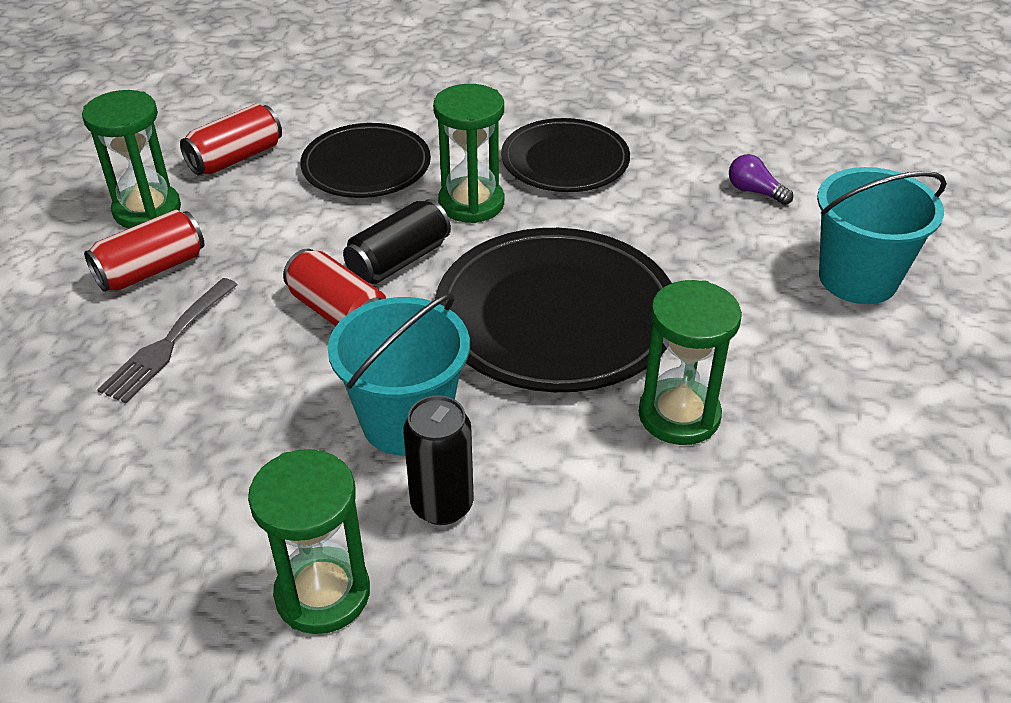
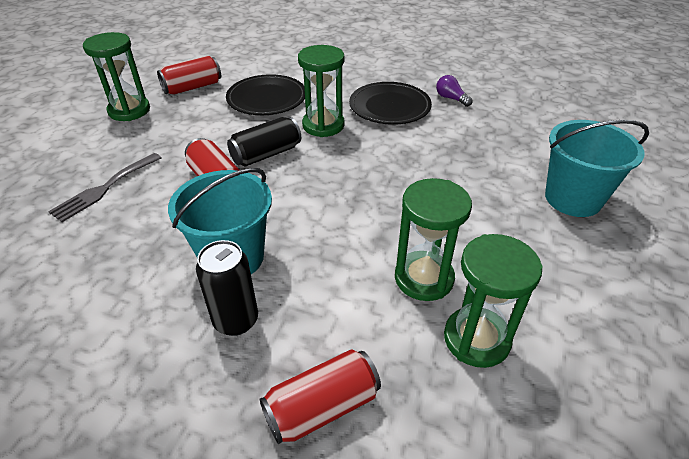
camera: 10 degrees right, 0 degrees up
(151, 270) = (116, 144): red can -> red can (322, 407)
(323, 593) = (128, 375): green hourglass -> green hourglass (476, 339)
(556, 316) = (356, 200): black plate -> none
(754, 191) = (509, 136): purple light bulb -> purple light bulb (451, 98)

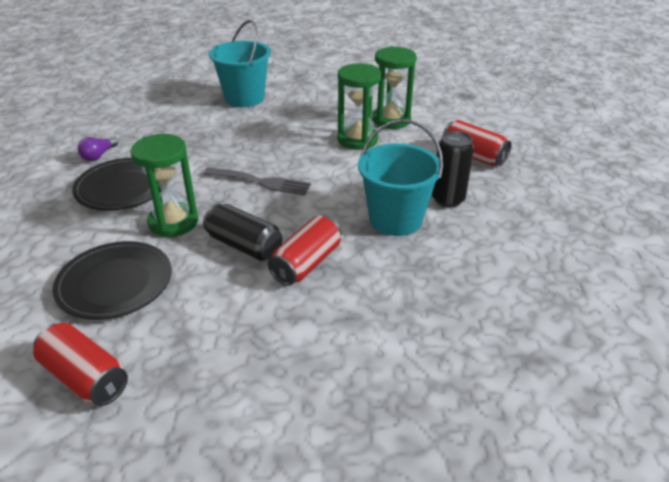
camera: 110 degrees left, 5 degrees down
(104, 188) = (362, 346): grey fork -> grey fork (261, 182)
(129, 110) = (176, 424): green hourglass -> none

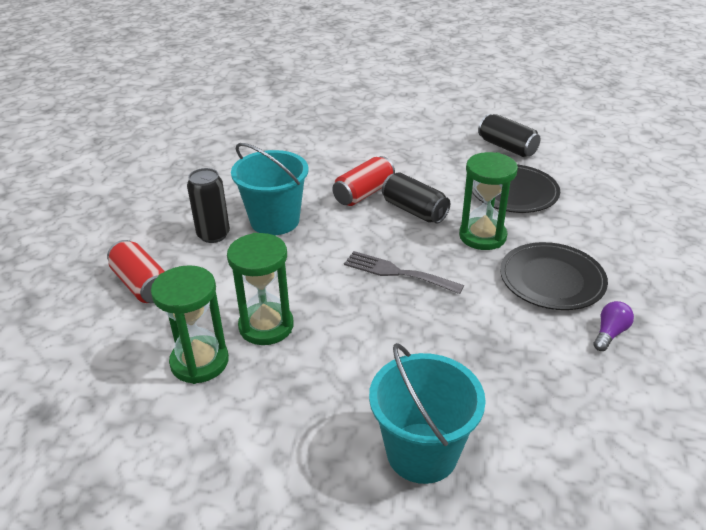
camera: 170 degrees left, 0 degrees up
(85, 377) = (507, 147): red can -> black can

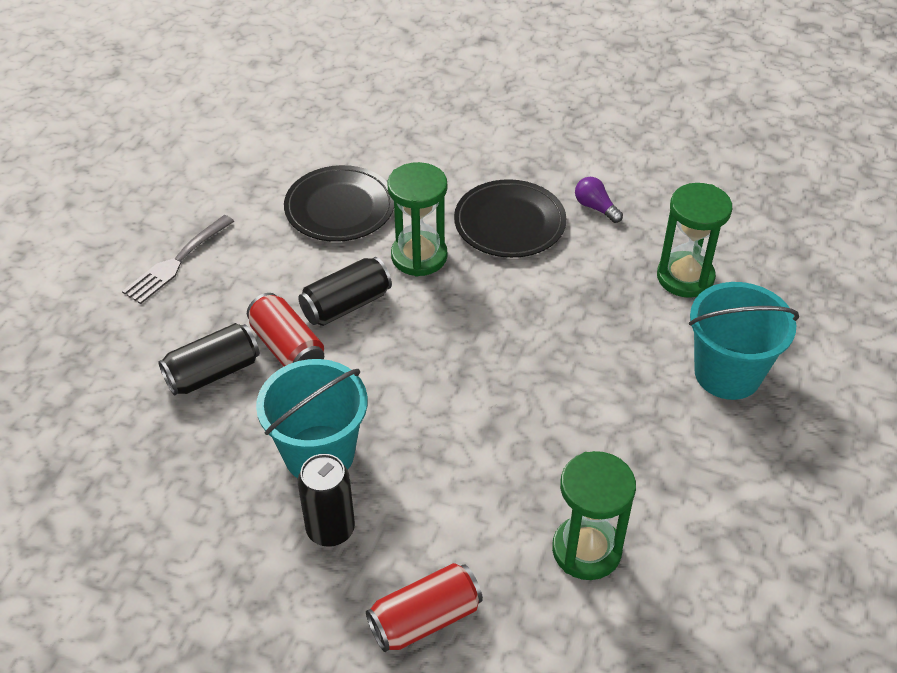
camera: 80 degrees left, 10 degrees up
(266, 326) = (536, 480): green hourglass -> green hourglass (685, 277)
(397, 272) = (466, 344): grey fork -> grey fork (176, 262)
(507, 147) = (233, 186): black can -> black can (213, 373)

